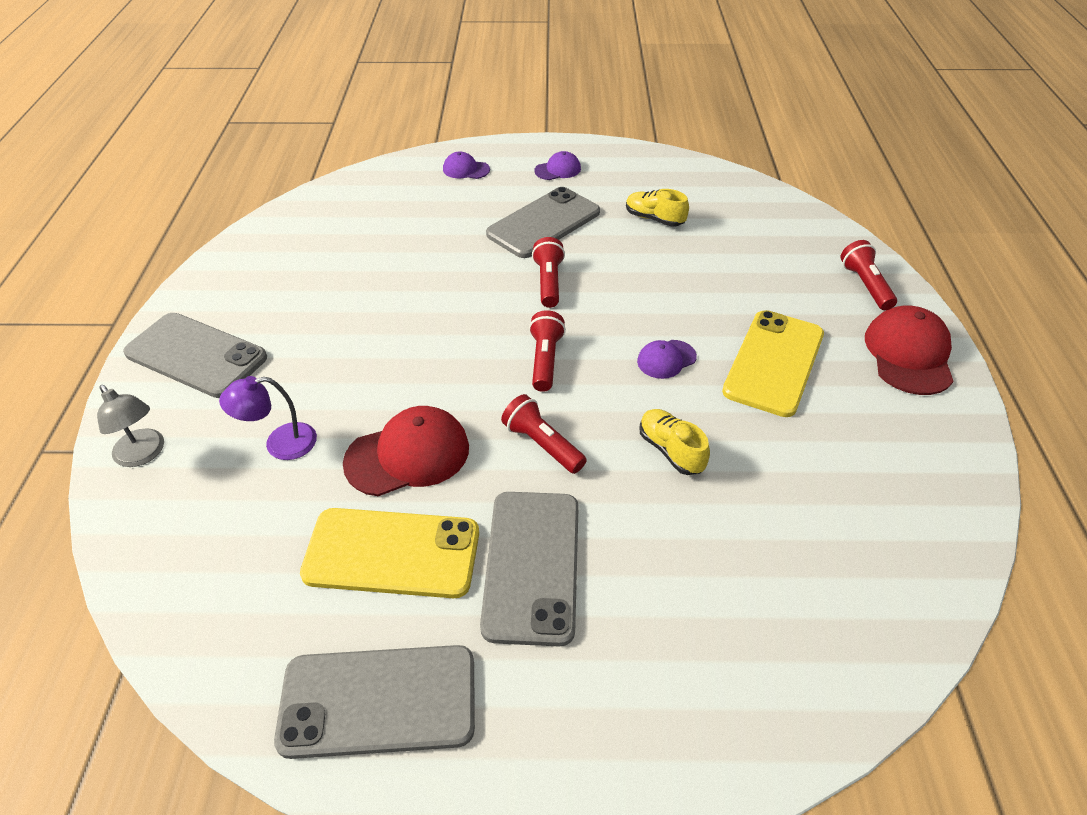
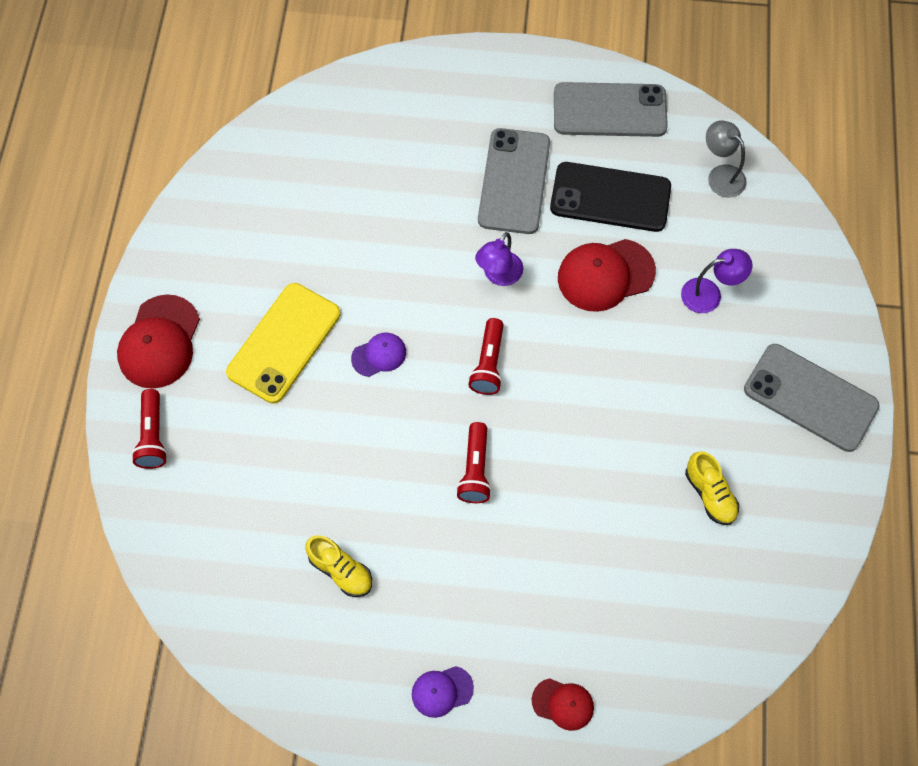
camera: 175 degrees left, 20 degrees up
(143, 454) = (816, 293): grey lamp -> grey lamp (720, 175)
(392, 553) = (610, 197): yellow phone -> black phone
(466, 169) = (563, 704): purple cap -> red cap
(542, 444) = (499, 275): red flashlight -> purple lamp
(543, 223) = (471, 574): grey phone -> none
(671, 450) = (398, 262): yellow shoe -> yellow shoe (710, 494)

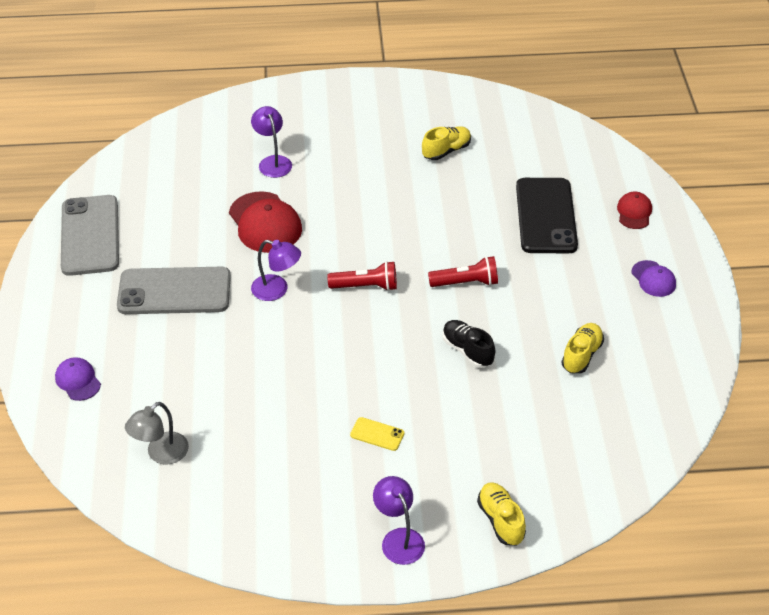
camera: 100 degrees left, 20 degrees down
(153, 436) = (500, 520): red flashlight -> yellow shoe
(159, 342) = (399, 538): red cap -> purple lamp
(284, 343) = (377, 434): yellow phone -> yellow phone, size x0.42
(374, 450) = (467, 350): none -> black shoe
(379, 355) = (374, 361): purple cap -> purple cap (78, 380)
(610, 197) = (185, 227): black phone -> black phone (546, 216)
(720, 175) = (156, 163): grey lamp -> grey lamp (161, 454)
(810, 397) = (353, 105): grey phone -> none

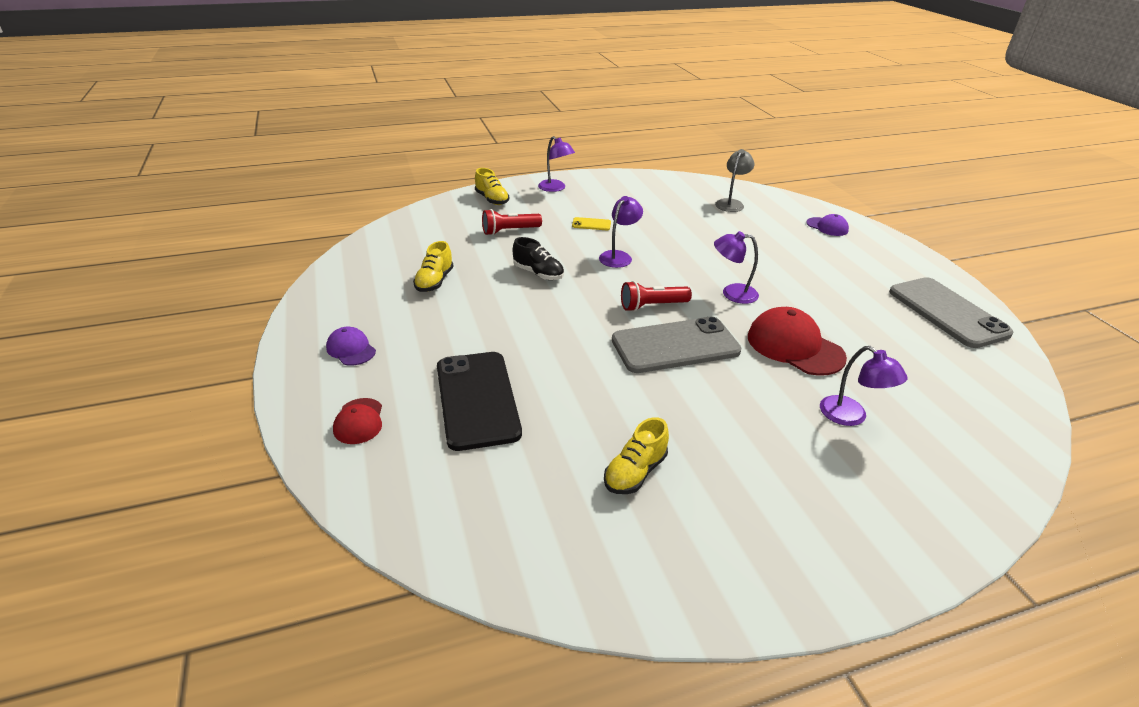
camera: 165 degrees right, 10 degrees down
(174, 291) = (819, 282): grey phone -> grey phone (675, 346)
(368, 365) = (619, 256): none -> purple lamp
(466, 282) = (555, 321): red flashlight -> red flashlight (509, 231)

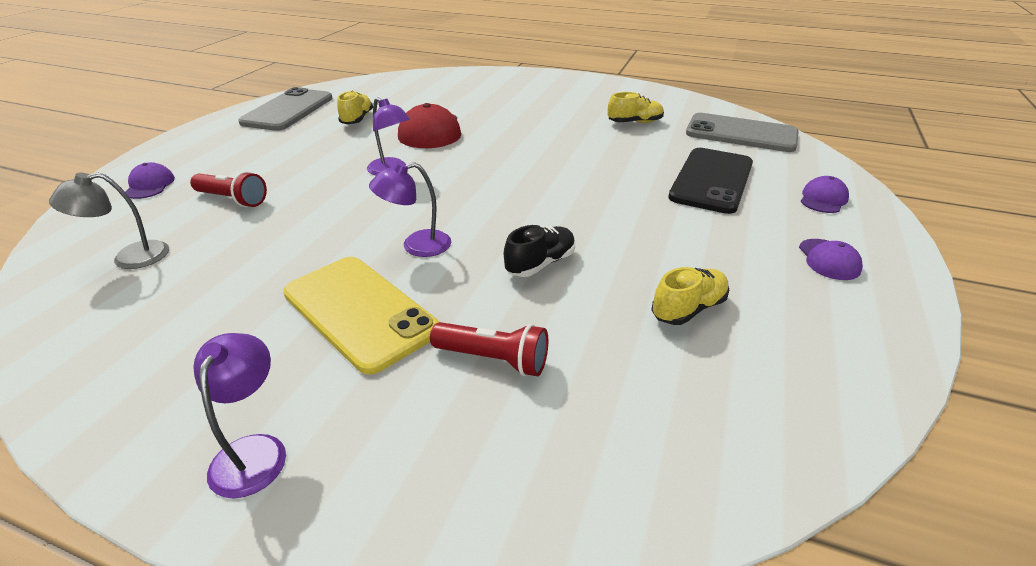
camera: 140 degrees left, 0 degrees up
(359, 421) = (823, 199): red cap -> purple cap
(492, 199) = (421, 487): yellow shoe -> yellow shoe (357, 119)
(538, 273) = (540, 264): black shoe -> black shoe turned 60 degrees clockwise
(591, 224) = (360, 312): yellow phone -> yellow phone, size x2.40
(652, 306) = (477, 187): red flashlight -> red flashlight (232, 199)
(675, 346) = (511, 158): grey phone -> grey phone (741, 134)
(851, 417) = (475, 102): purple lamp -> none

